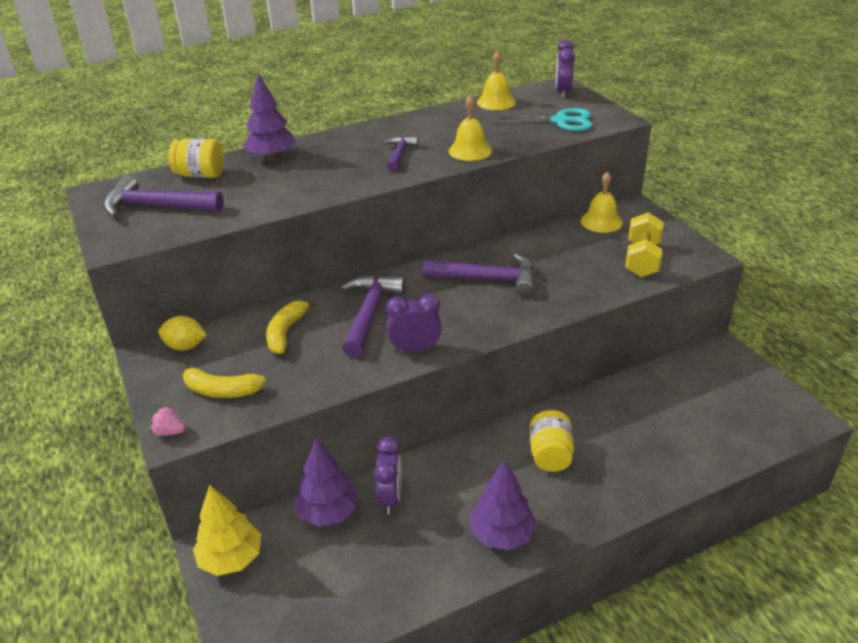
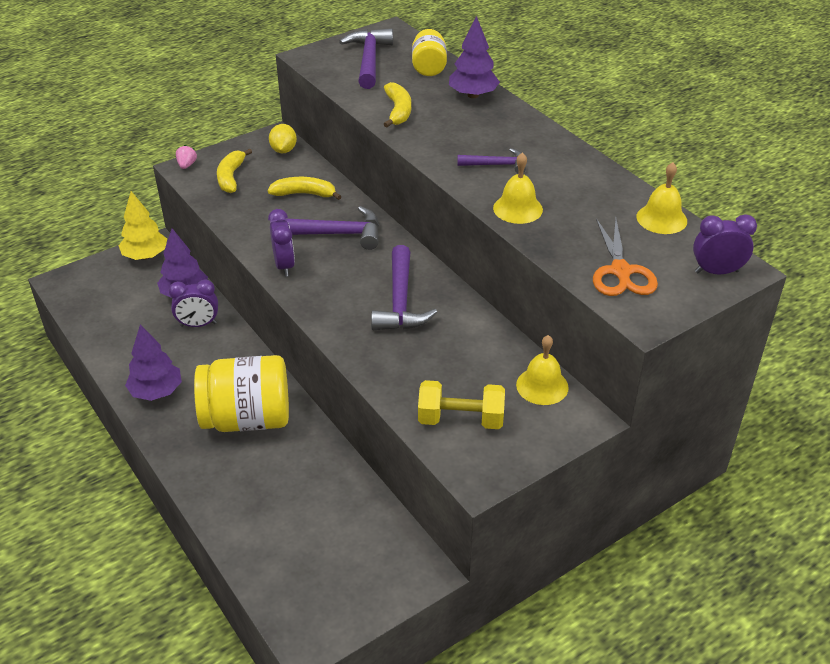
camera: 80 degrees right, 5 degrees up
(279, 195) = (398, 111): none -> yellow banana
(550, 455) = (247, 419): yellow jar -> yellow jar, size x1.82
(561, 121) = (621, 272): turquoise scissors -> orange scissors

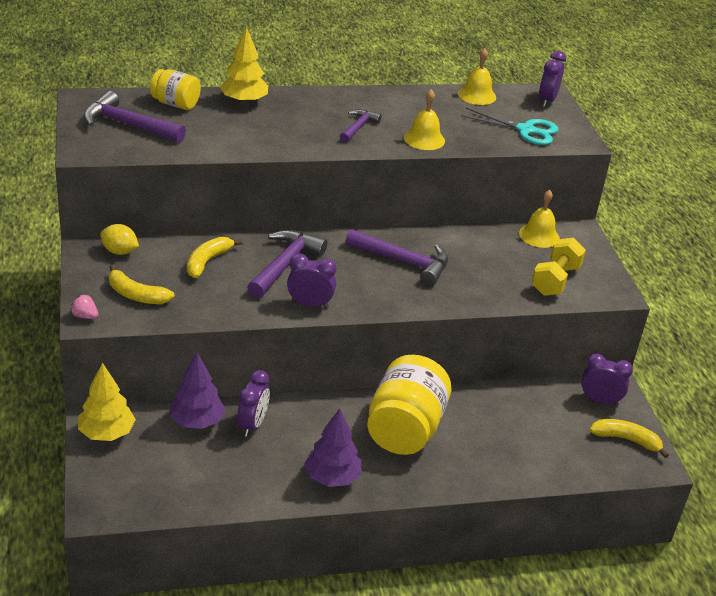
camera: 70 degrees left, 5 degrees down
(390, 562) = (599, 400): none -> purple clock
(398, 111) = (235, 140): yellow banana -> yellow banana (626, 440)
(473, 95) = (244, 101): purple tree -> yellow tree
(621, 272) = (526, 130): orange scissors -> turquoise scissors

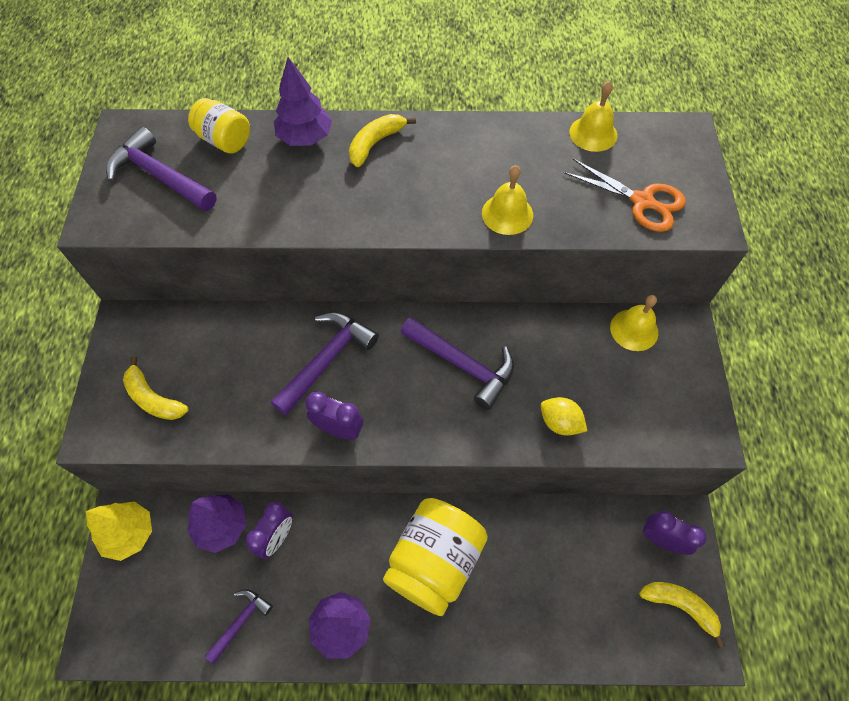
camera: 15 degrees right, 25 degrees up
(85, 316) = (91, 429): pink strawberry -> none
(120, 251) = (154, 327): yellow lemon -> yellow lemon (560, 423)
(207, 262) = (243, 349): yellow banana -> yellow banana (375, 143)
(244, 101) = (305, 138): yellow tree -> purple tree
(358, 127) = (430, 189): purple hammer -> purple hammer (241, 622)
(526, 130) = (642, 202): turquoise scissors -> orange scissors
(547, 101) = (682, 146): purple clock -> none
(555, 280) = (637, 410): yellow dumbbell -> none

